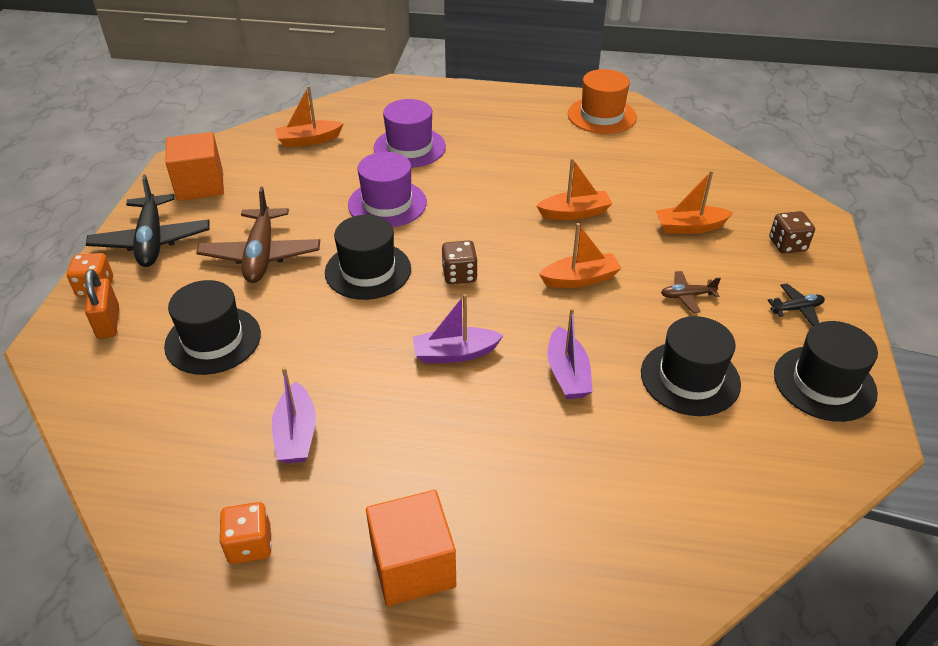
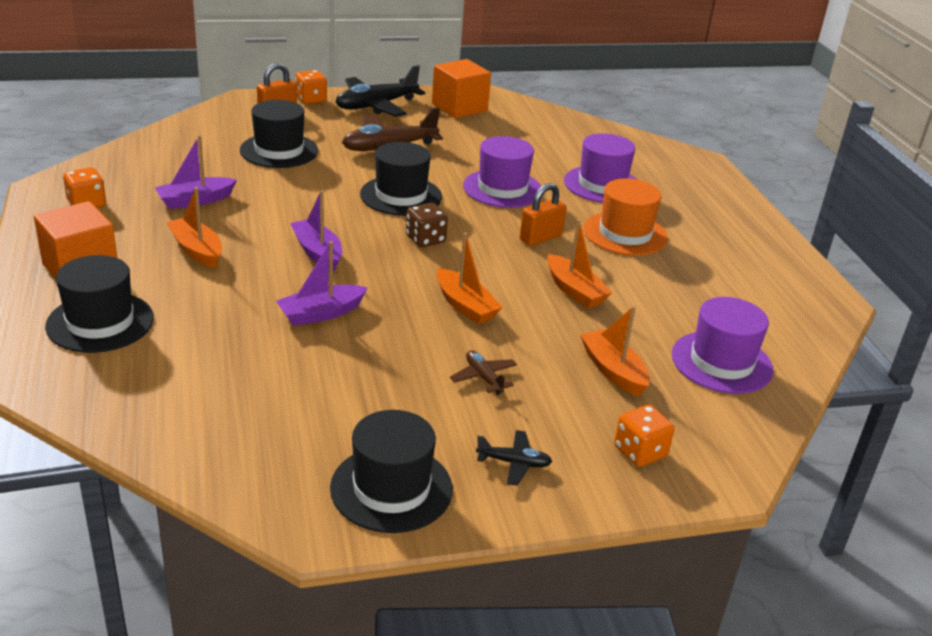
camera: 65 degrees right, 10 degrees down
(308, 140) = (565, 137): orange boat -> orange boat (197, 250)
(485, 207) = (540, 238): none -> orange padlock
(601, 115) = (786, 288): orange hat -> orange hat (625, 234)
(688, 175) = (721, 362): none -> purple hat
(690, 378) = (351, 388): black hat -> black hat (100, 322)
(787, 245) = (640, 452): brown dice -> orange dice
(796, 309) = (514, 463): black plane -> black plane turned 45 degrees counterclockwise

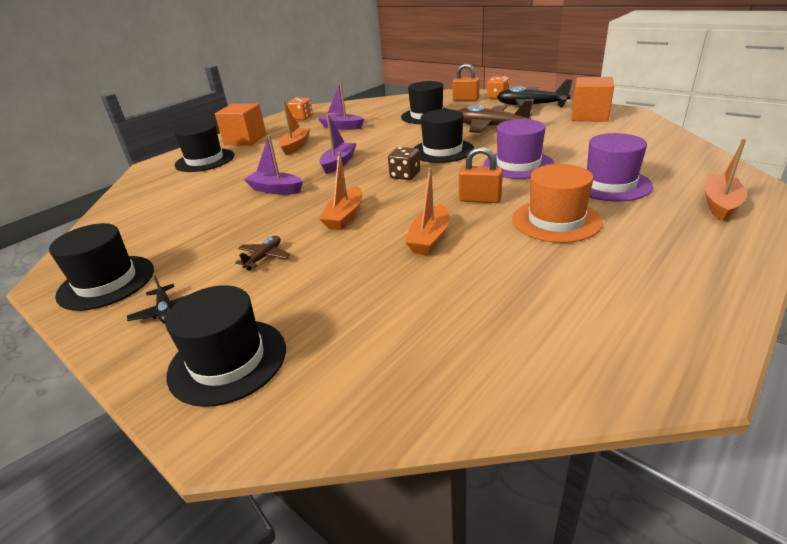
camera: 60 degrees right, 0 degrees up
(613, 371) = (337, 299): orange boat -> orange boat (720, 204)
(640, 452) = (228, 360): orange dice -> black hat
(721, 362) = (429, 347): purple hat -> none

